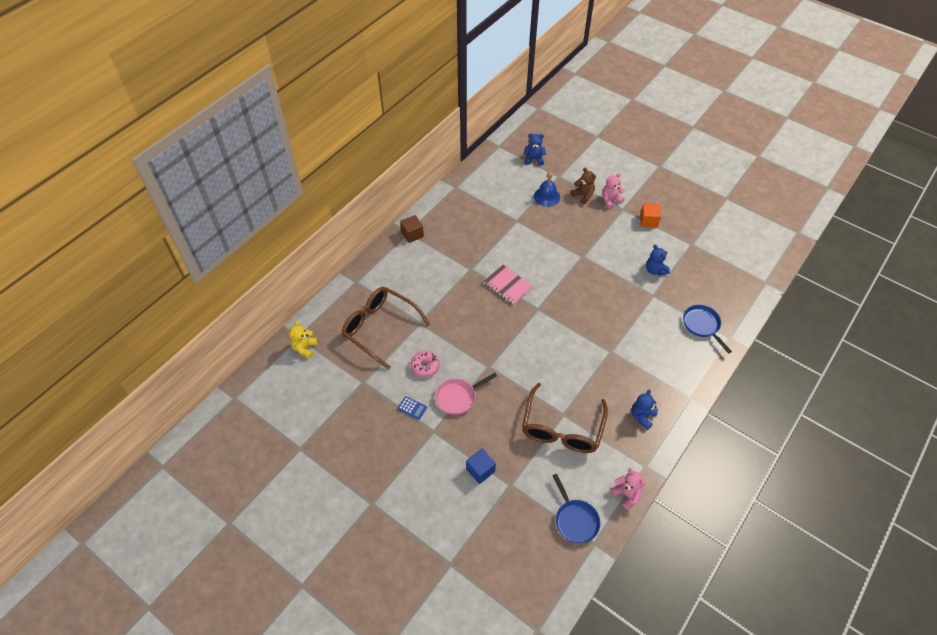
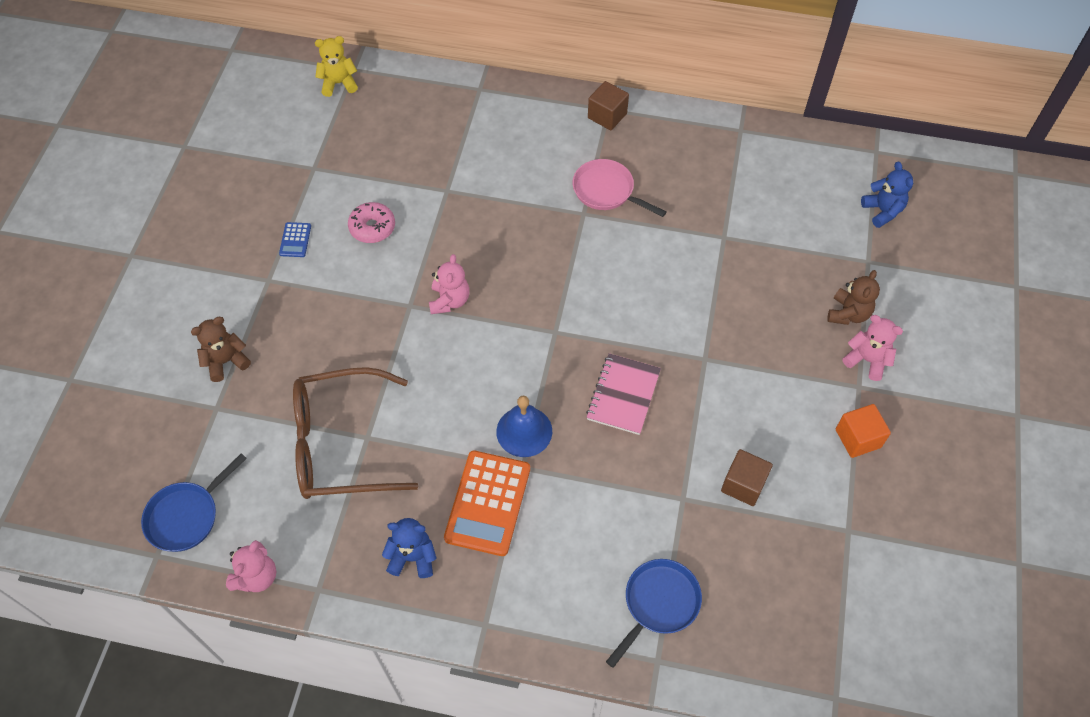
camera: 65 degrees right, 5 degrees up
(379, 328) = (413, 148): brown glasses -> none
(458, 397) = (337, 288): pink pan -> pink pan (606, 191)
(480, 470) = (226, 361): blue cube -> brown teddy bear
(495, 347) = (449, 301): none -> pink teddy bear
(508, 285) = (578, 274): pink notebook -> pink notebook (623, 395)
(547, 196) = (807, 260): blue bell -> blue bell (524, 431)
(624, 373) = (488, 503): none -> orange calculator
(655, 270) = (743, 485): blue teddy bear -> brown cube

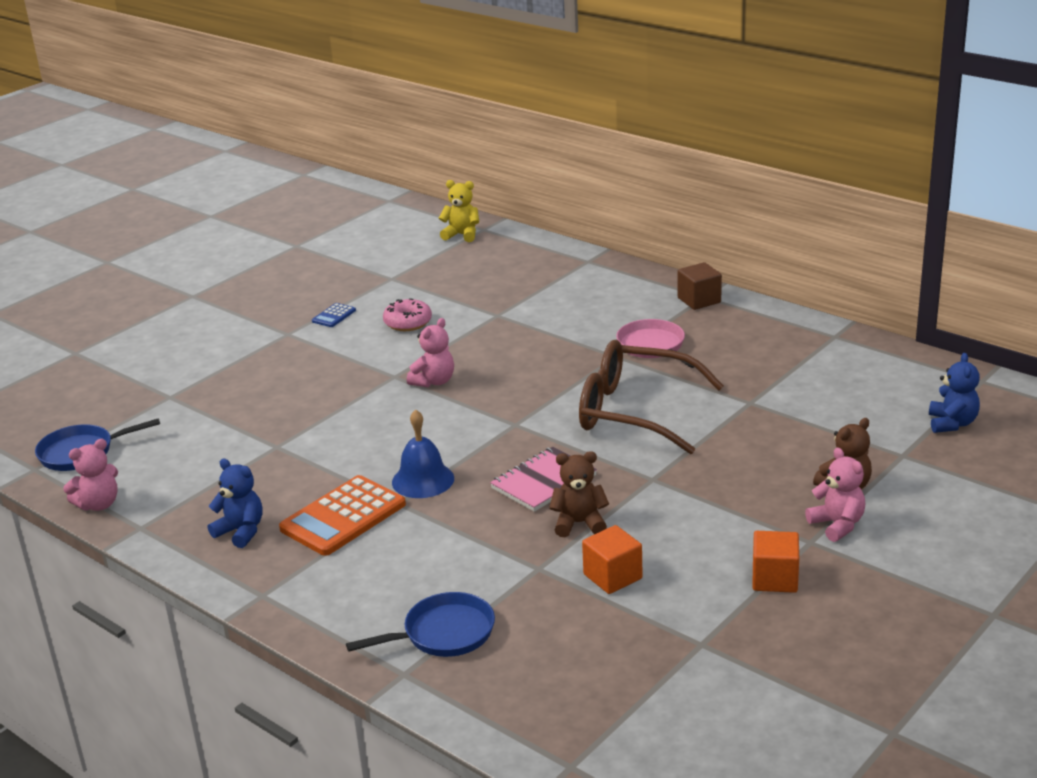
camera: 30 degrees right, 30 degrees down
(226, 361) = (205, 372): brown teddy bear -> brown teddy bear (579, 523)
(340, 444) = (249, 444): brown glasses -> brown glasses (634, 411)
(743, 485) = (612, 576): brown cube -> orange cube

